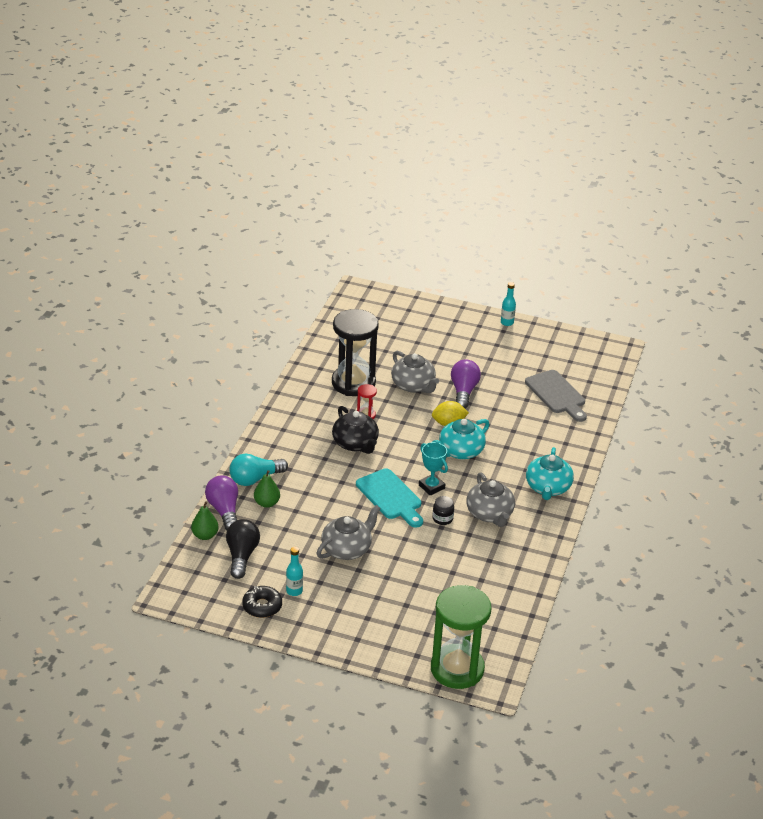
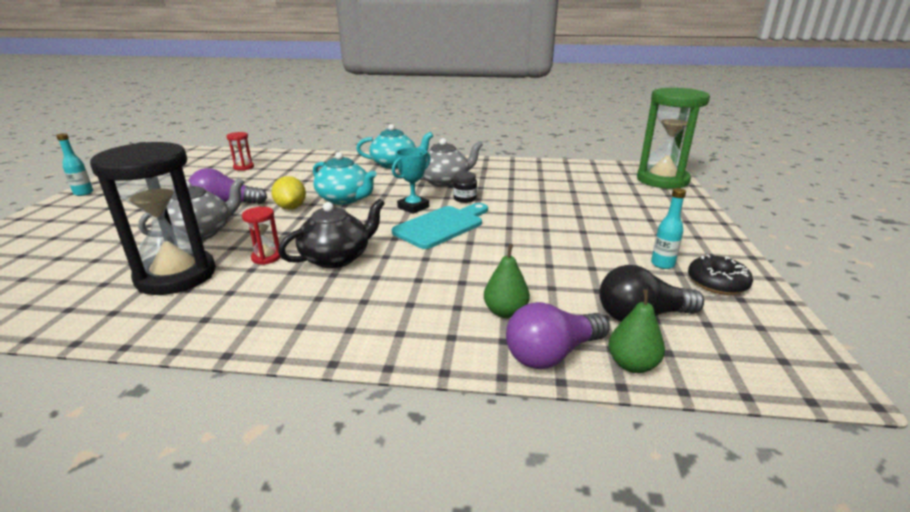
camera: 100 degrees left, 10 degrees down
(255, 479) = (449, 334): turquoise light bulb -> none
(347, 549) = (554, 241): grey teapot -> none
(557, 394) = (243, 167): grey cutting board -> red hourglass

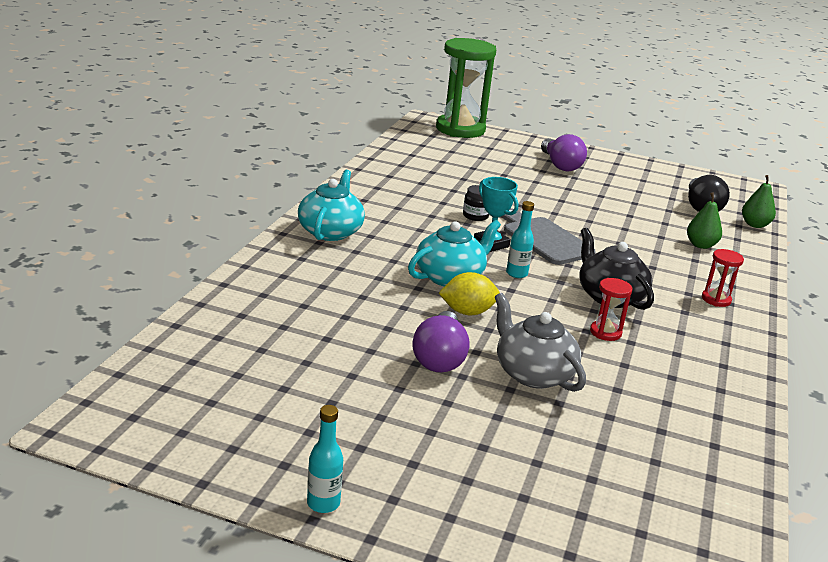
camera: 80 degrees left, 0 degrees up
(176, 276) = (644, 384): black hourglass -> none
(243, 167) = (267, 342): red hourglass -> red hourglass (716, 299)
(441, 226) = (544, 239): turquoise cutting board -> grey cutting board
(445, 181) = (415, 215): grey teapot -> none
(552, 354) = (748, 243): purple light bulb -> purple light bulb (560, 165)
(662, 264) = (630, 180): turquoise bottle -> turquoise bottle (516, 273)
(717, 283) = (658, 174): black donut -> none

